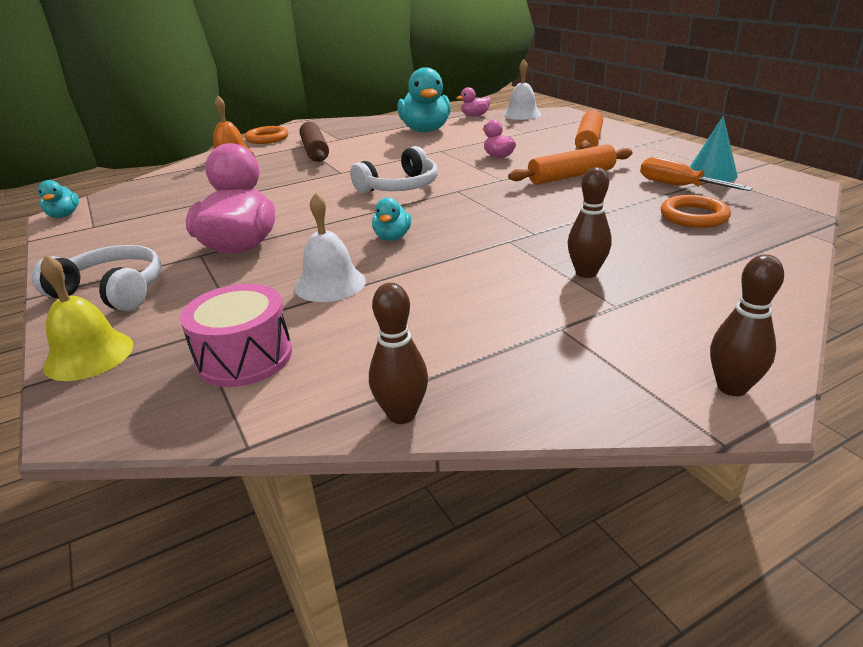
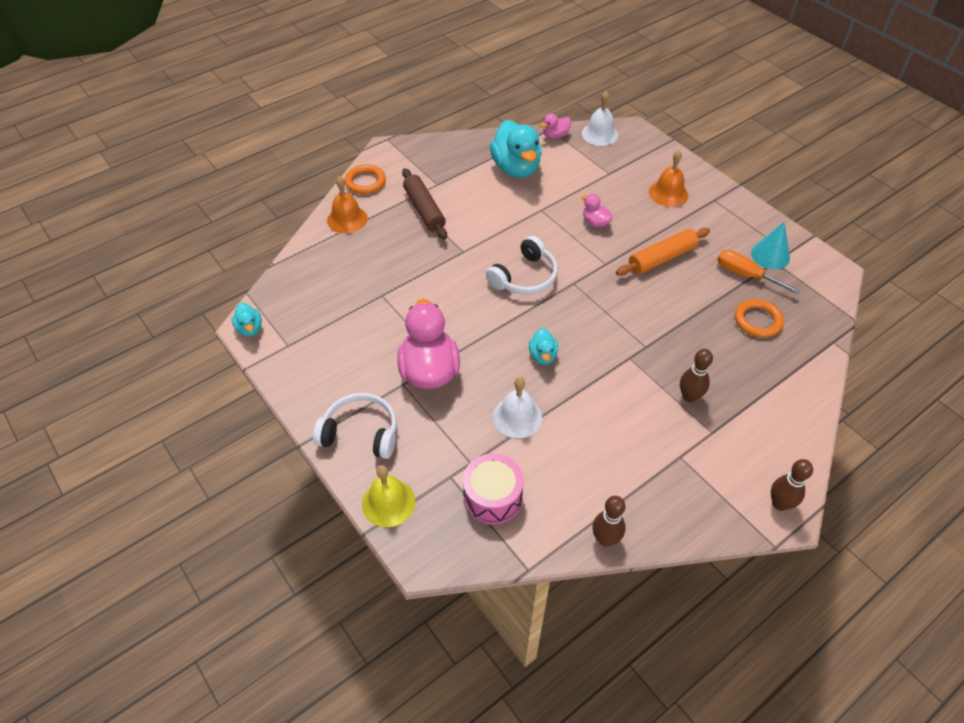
camera: 10 degrees left, 20 degrees up
(588, 141) = (668, 193): orange rolling pin -> orange bell

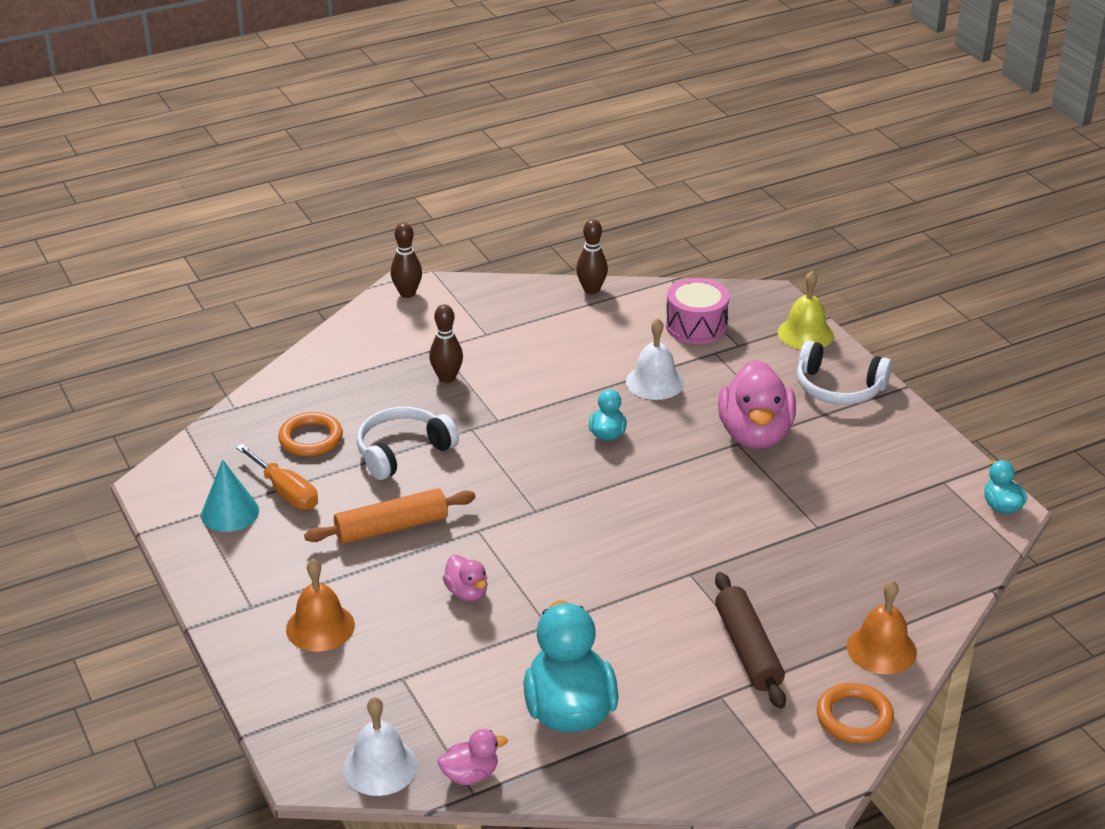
camera: 170 degrees left, 15 degrees down
(525, 277) = (605, 526): white headphones -> white headphones (402, 451)

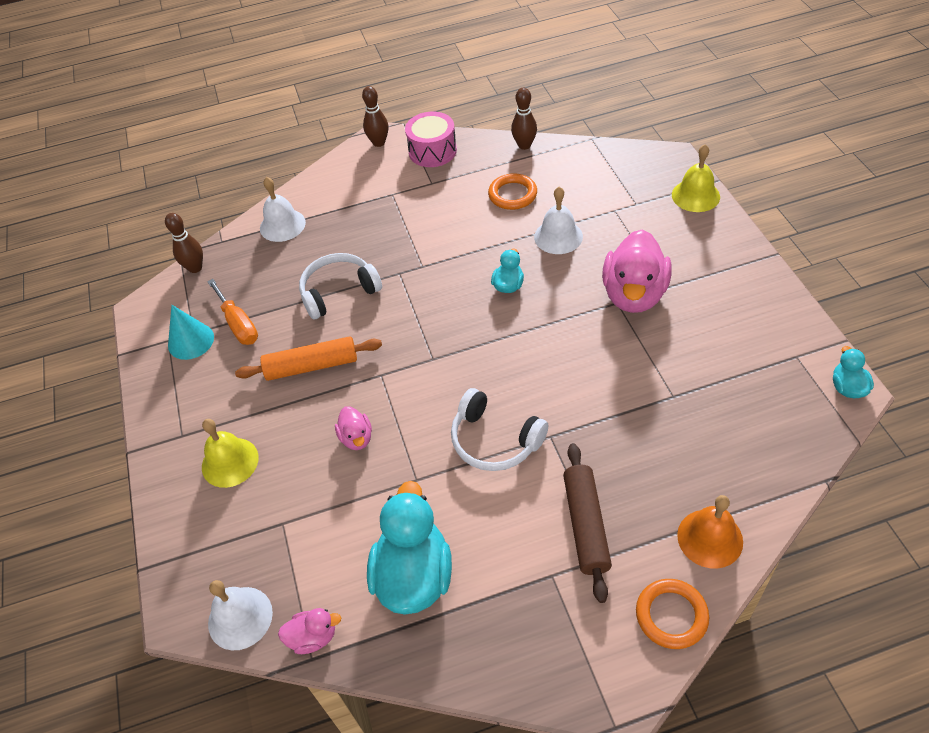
camera: 15 degrees right, 15 degrees up
(309, 386) = (282, 225): none -> white bell
(311, 438) = (271, 274): orange ring -> orange ring (512, 195)
(320, 627) = (230, 462): orange bell -> yellow bell
(447, 378) = (390, 223): brown bowling pin -> brown bowling pin (195, 268)
(696, 326) = (603, 184): pink drum -> pink drum (432, 151)
(838, 388) = (715, 251): white headphones -> white headphones (494, 440)

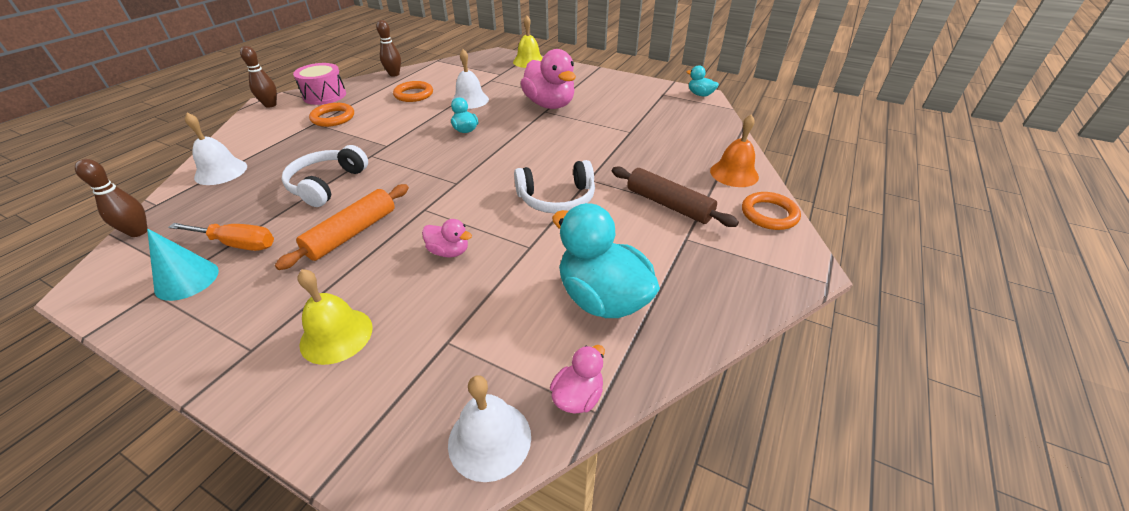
camera: 50 degrees left, 10 degrees down
(412, 194) = (333, 118): none -> orange ring

